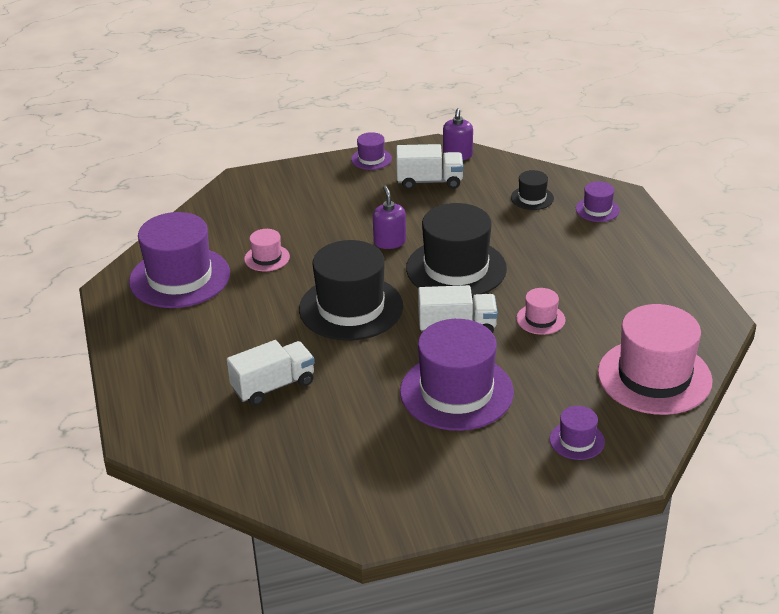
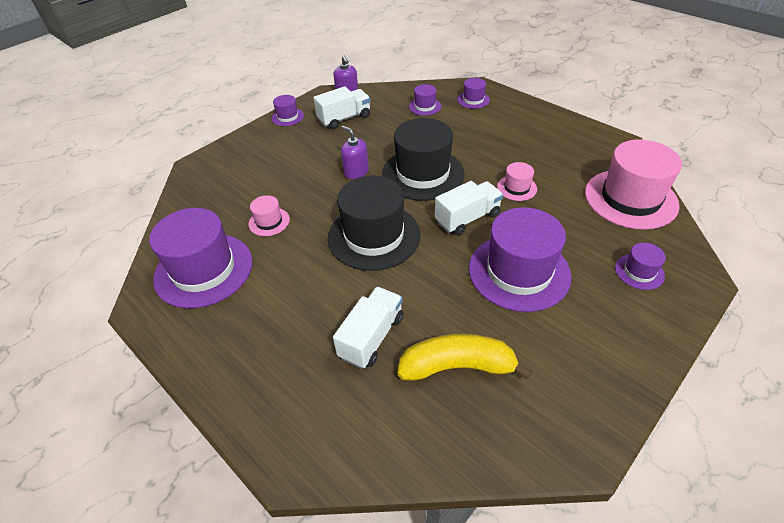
camera: 30 degrees left, 10 degrees up
(323, 436) = (457, 366): none -> yellow banana
(532, 198) = (425, 106): black hat -> purple hat

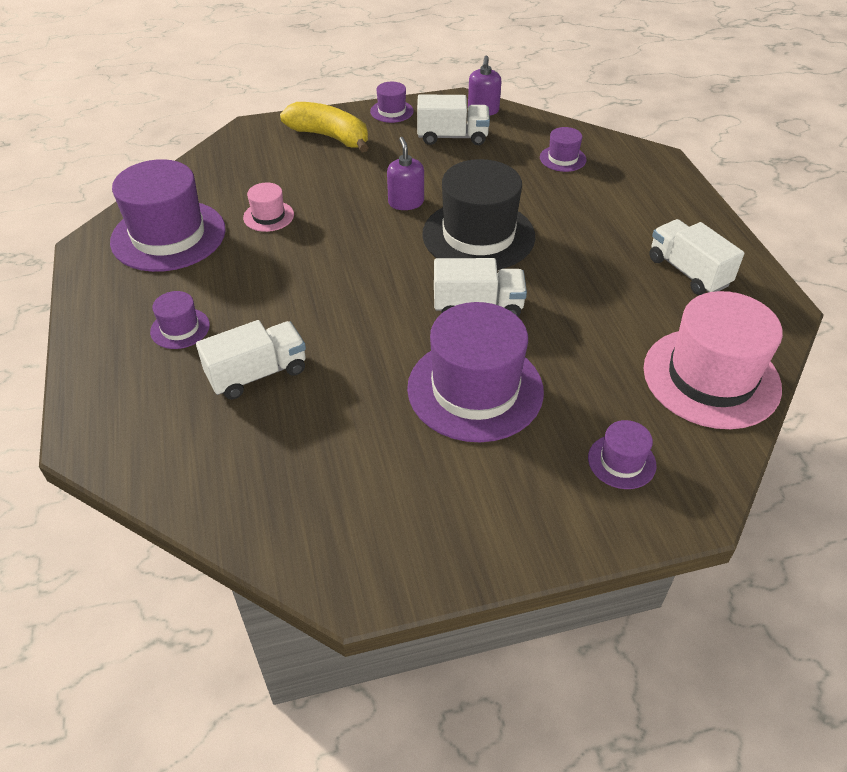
camera: 30 degrees right, 0 degrees up
(374, 236) = (357, 278): black hat -> none
(457, 366) = (310, 444): yellow banana -> yellow banana (329, 137)
(473, 100) = (634, 173): purple hat -> purple hat (180, 328)
(516, 188) = (574, 299): pink hat -> none
(558, 144) = (688, 272): none -> white truck

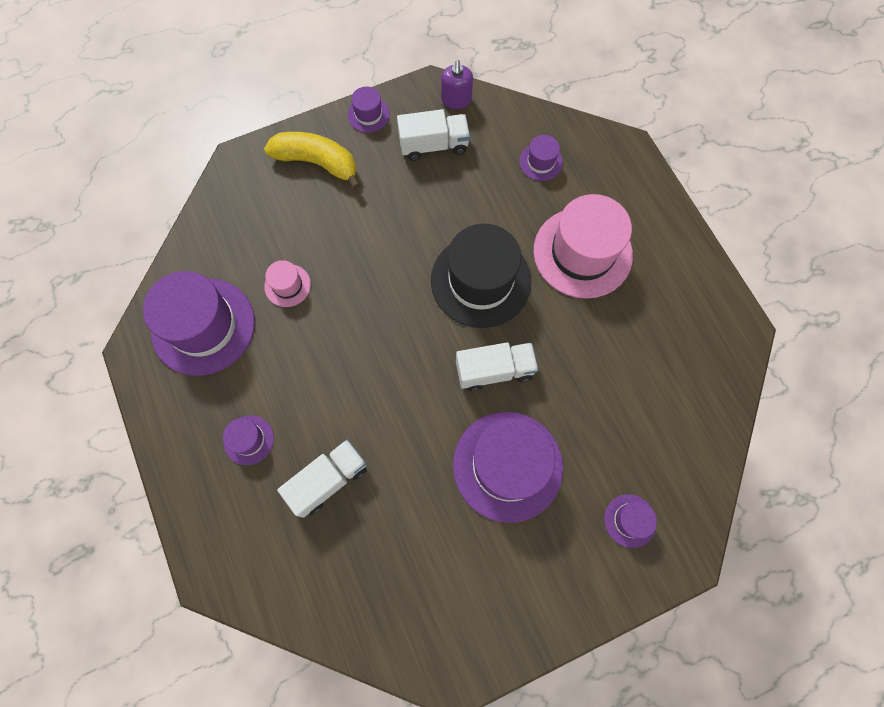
camera: 10 degrees left, 25 degrees up
(406, 202) = (408, 246): purple soap dispenser -> none
(688, 272) = (664, 298): white truck -> none
(711, 377) = (691, 420): pink hat -> pink hat (582, 253)

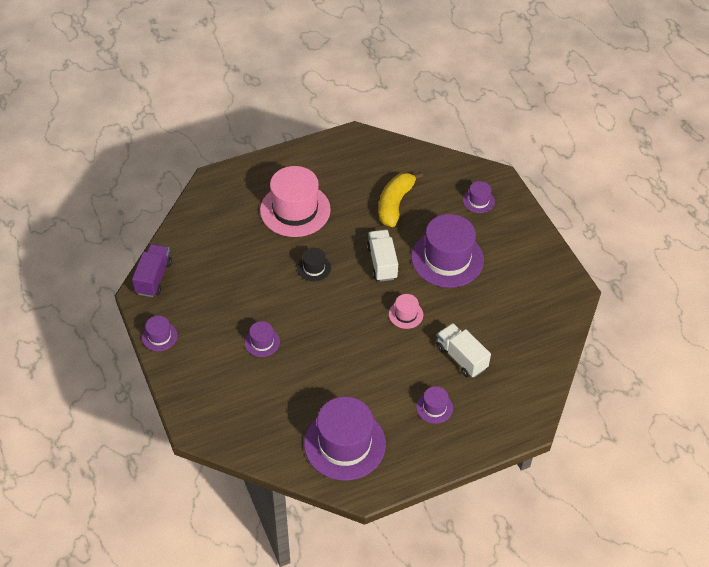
camera: 90 degrees left, 20 degrees down
(287, 285) = (312, 388): pink hat -> pink hat (406, 314)
(317, 163) = (202, 371): yellow banana -> yellow banana (395, 204)
(434, 145) = (195, 293): white truck -> none
(456, 100) = (154, 278): purple soap dispenser -> purple truck
(480, 281) = (314, 268): black hat -> black hat, size x0.46
(541, 162) = (218, 228): purple hat -> purple hat (262, 342)

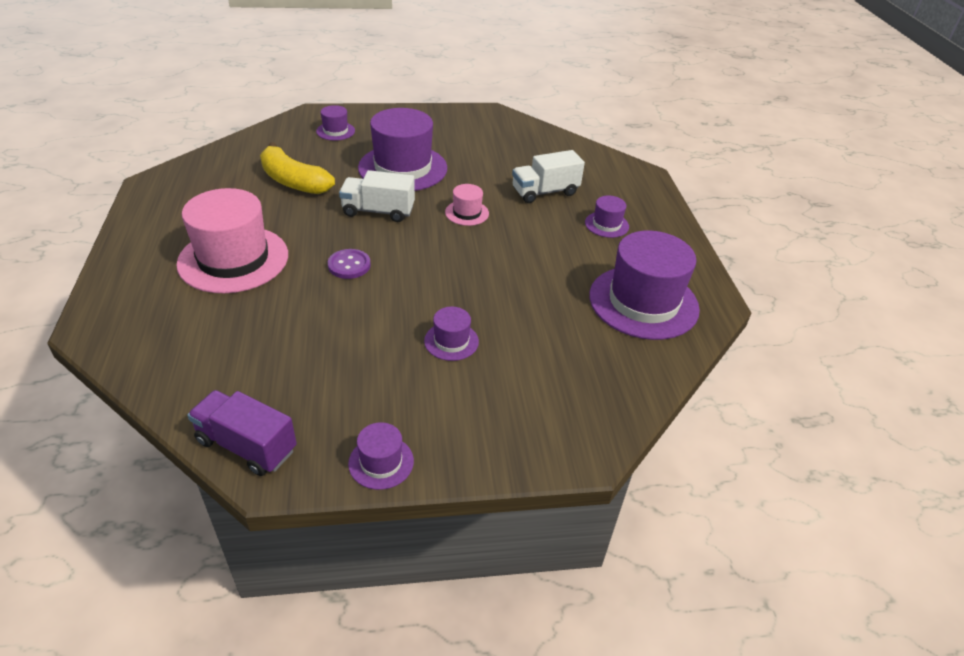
camera: 75 degrees left, 10 degrees down
(314, 268) = (349, 265): black hat -> purple button

